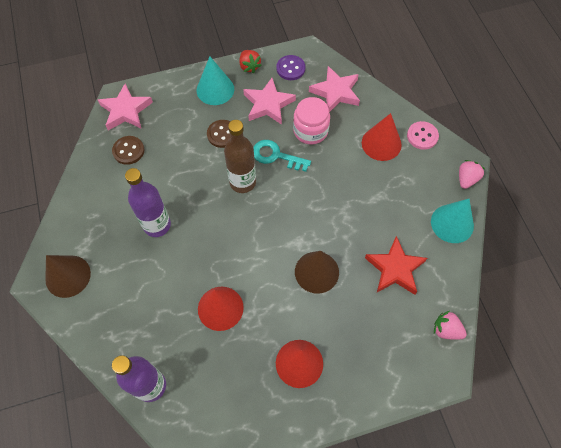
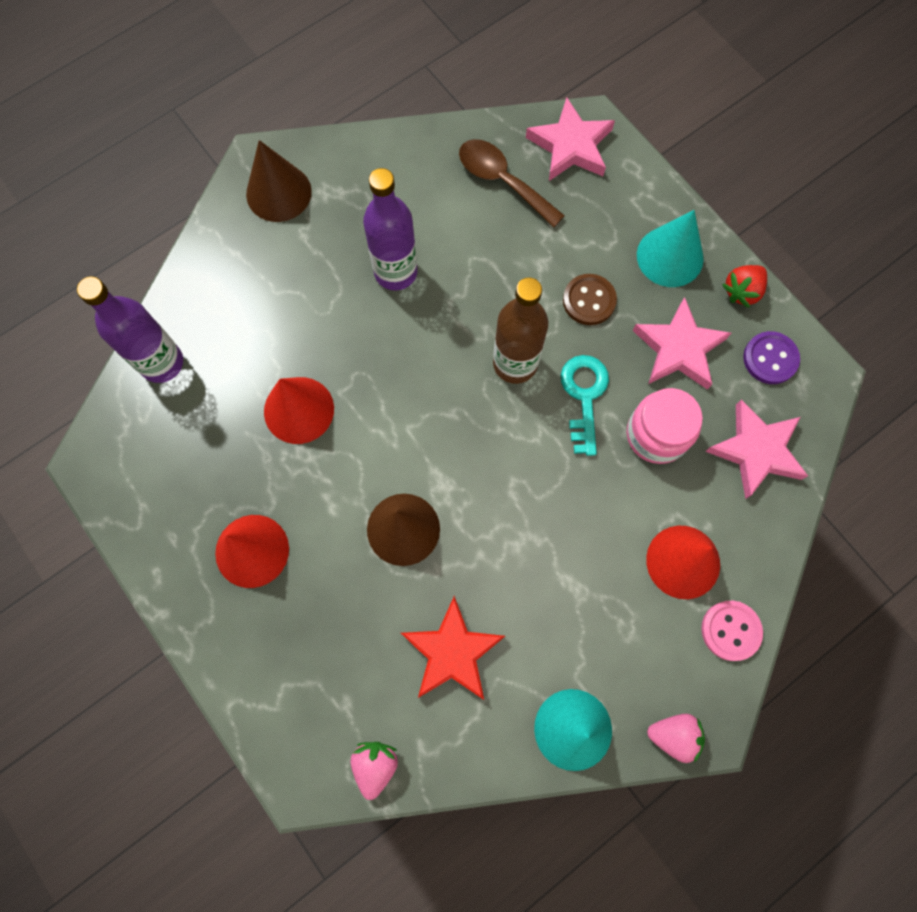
camera: 70 degrees right, 10 degrees up
(128, 151) = (502, 181): brown button -> brown spoon

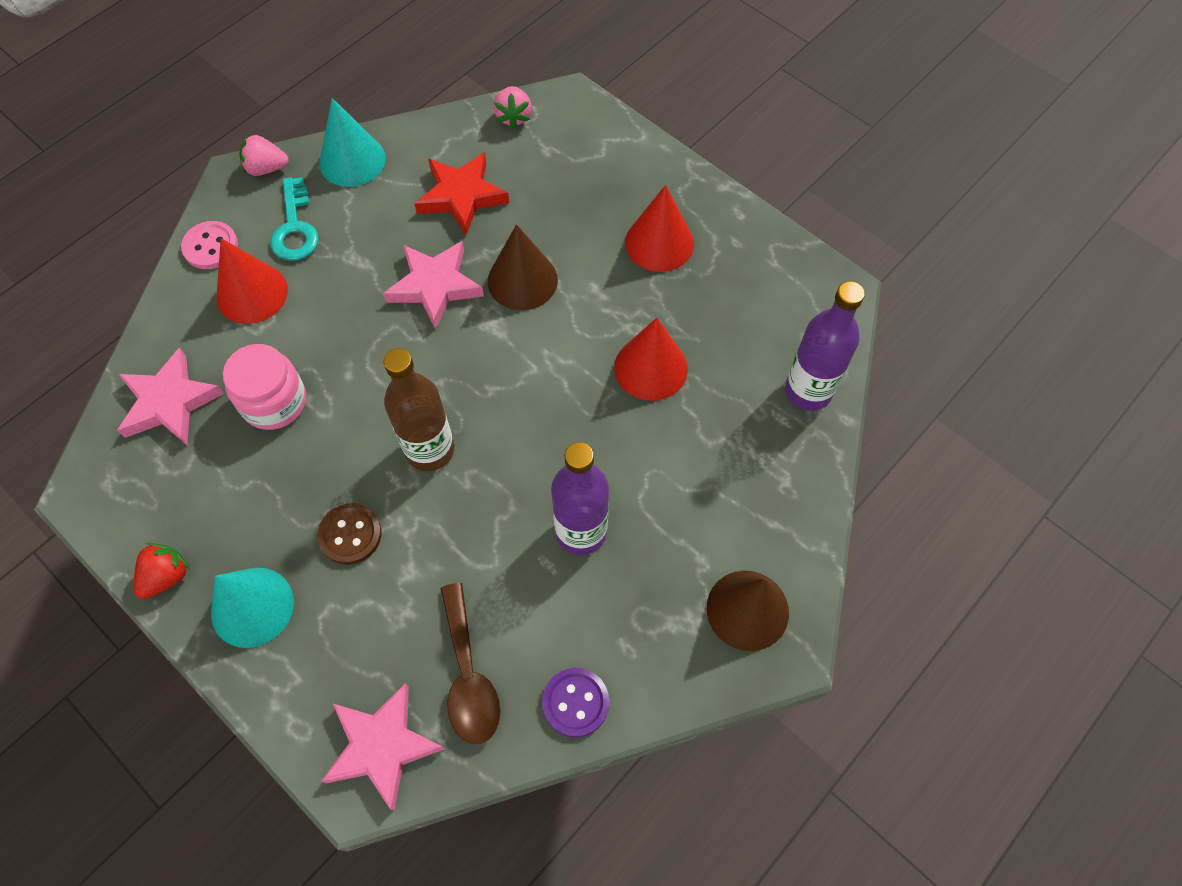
camera: 170 degrees right, 10 degrees down
(502, 181) = (469, 676): brown spoon -> brown spoon turned 45 degrees clockwise
(584, 396) = (352, 428): turquoise key -> turquoise key (295, 228)
(679, 349) = (246, 495): pink star -> pink star (435, 286)
(770, 359) = (142, 501): purple button -> purple button (575, 703)

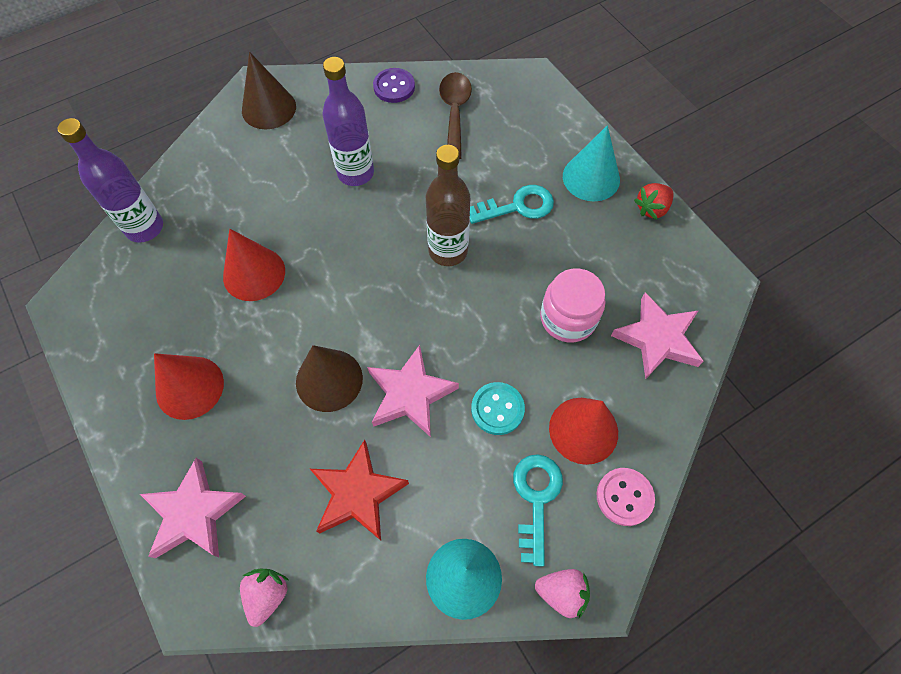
camera: 165 degrees left, 0 degrees up
(342, 292) = (497, 409): none -> turquoise button
(350, 535) = (518, 206): brown button -> turquoise key
(382, 746) = (514, 91): pink star -> pink star (194, 513)

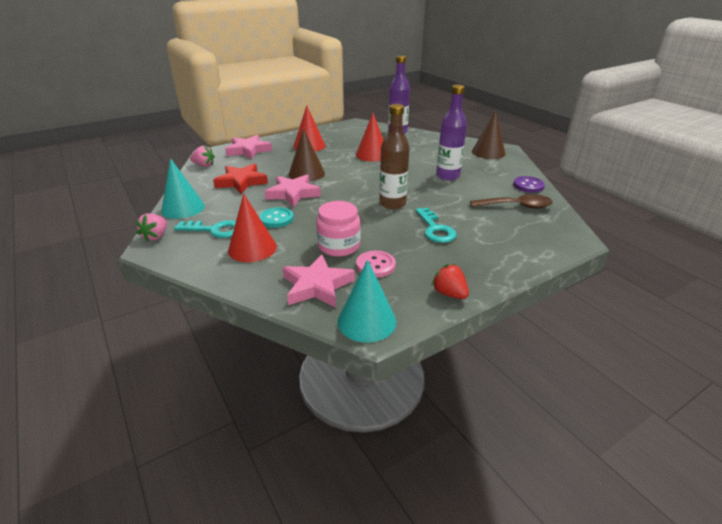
camera: 90 degrees right, 30 degrees down
(591, 177) = (474, 263): turquoise cone -> turquoise cone (366, 321)
(624, 497) = (200, 261): pink button -> pink button (375, 265)

